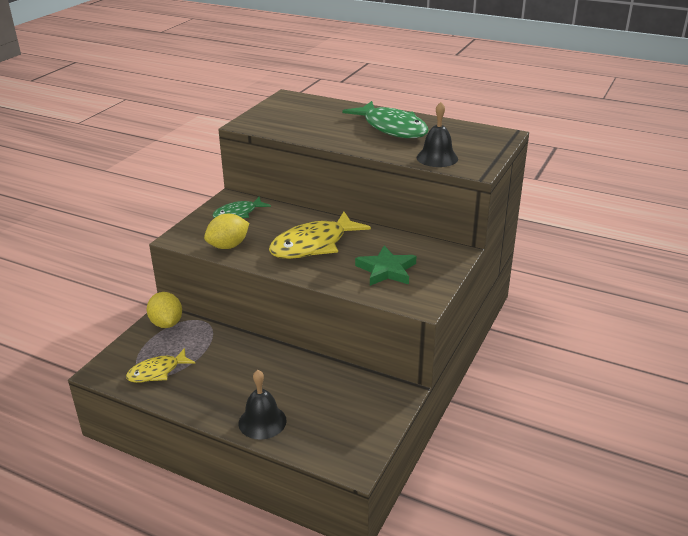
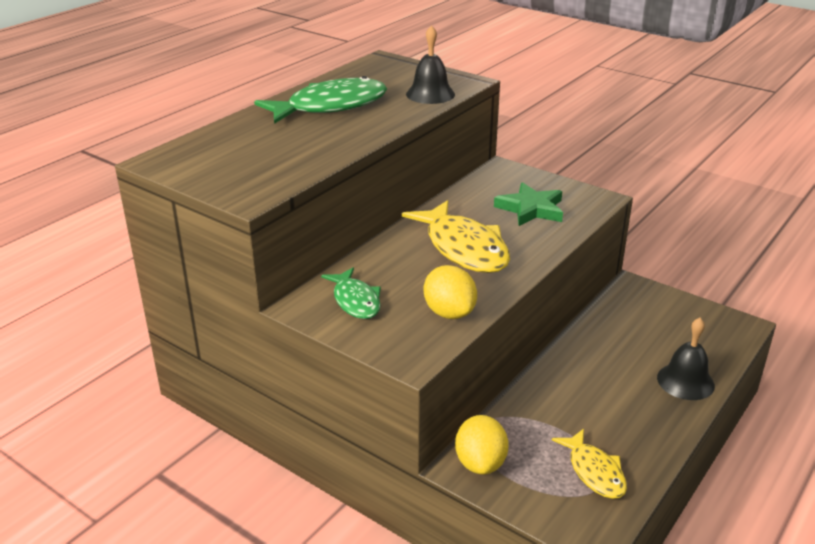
camera: 80 degrees left, 0 degrees up
(166, 323) = (480, 463): yellow lemon -> yellow lemon turned 75 degrees counterclockwise

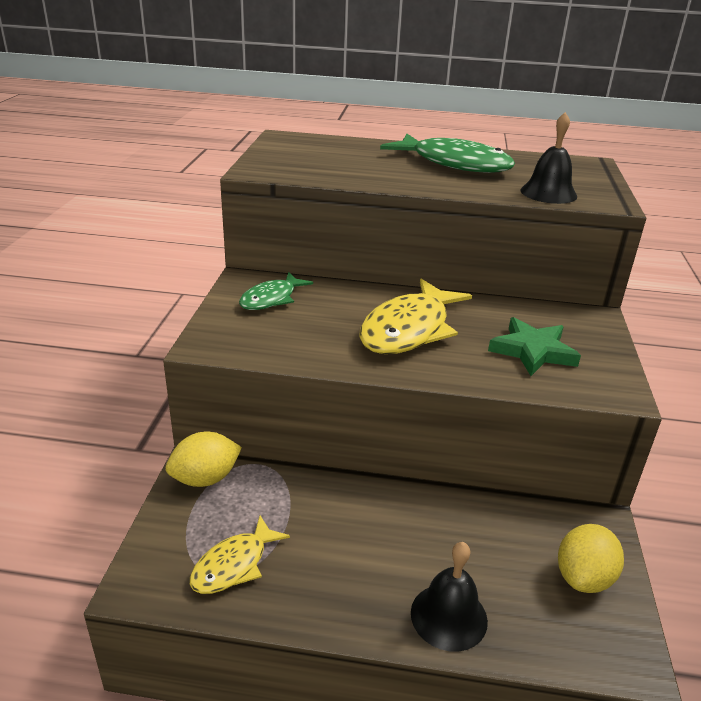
camera: 60 degrees right, 0 degrees up
(449, 312) = (290, 347): yellow lemon -> yellow lemon (583, 577)

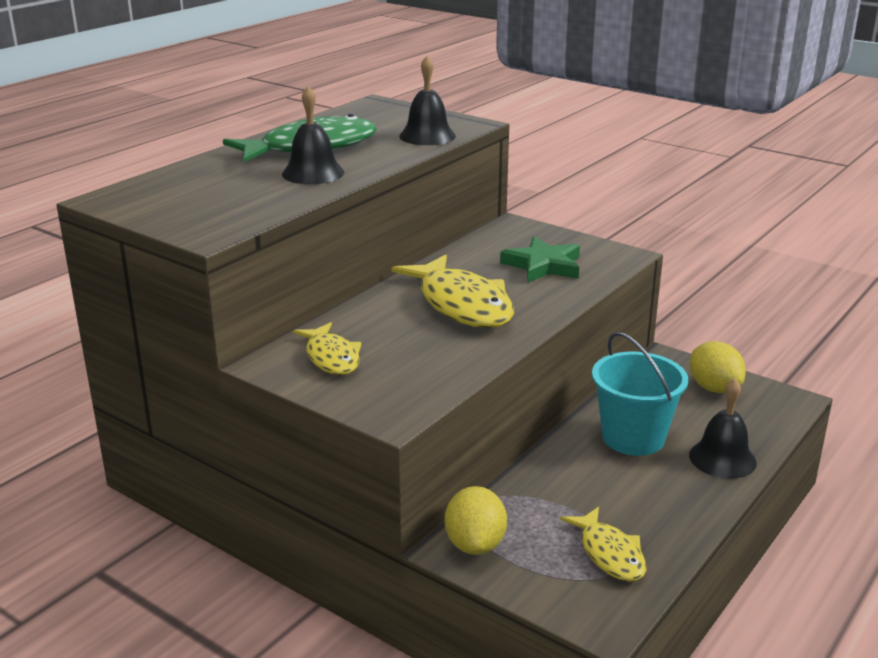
camera: 60 degrees left, 5 degrees down
(271, 299) = (331, 357): green fish -> yellow fish
(404, 174) = (313, 173): none -> black bell
(430, 534) = (633, 438): none -> turquoise bucket

